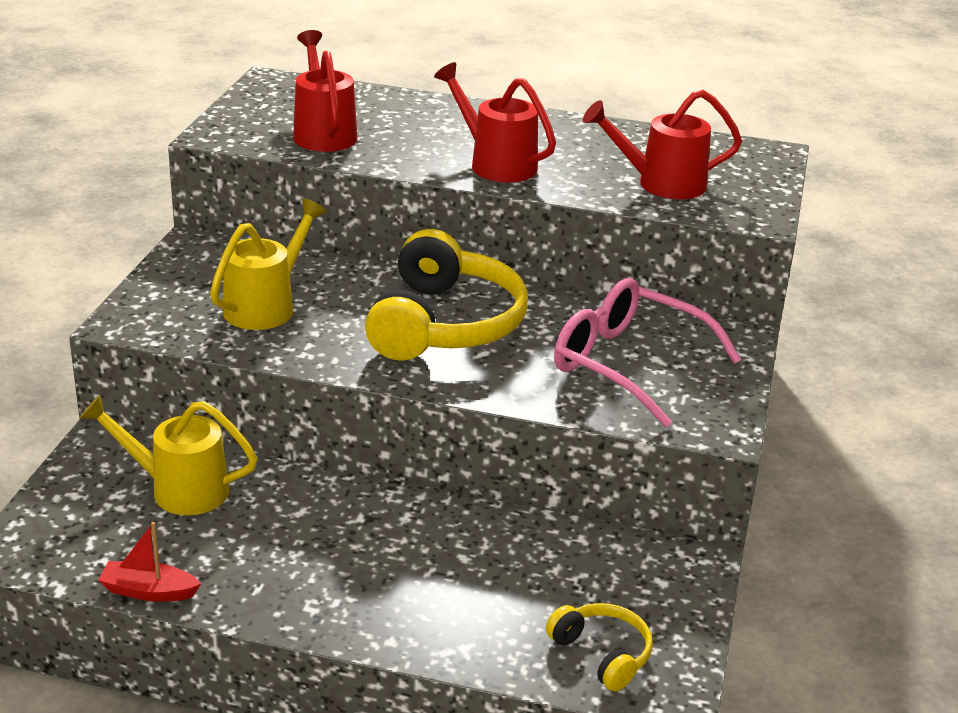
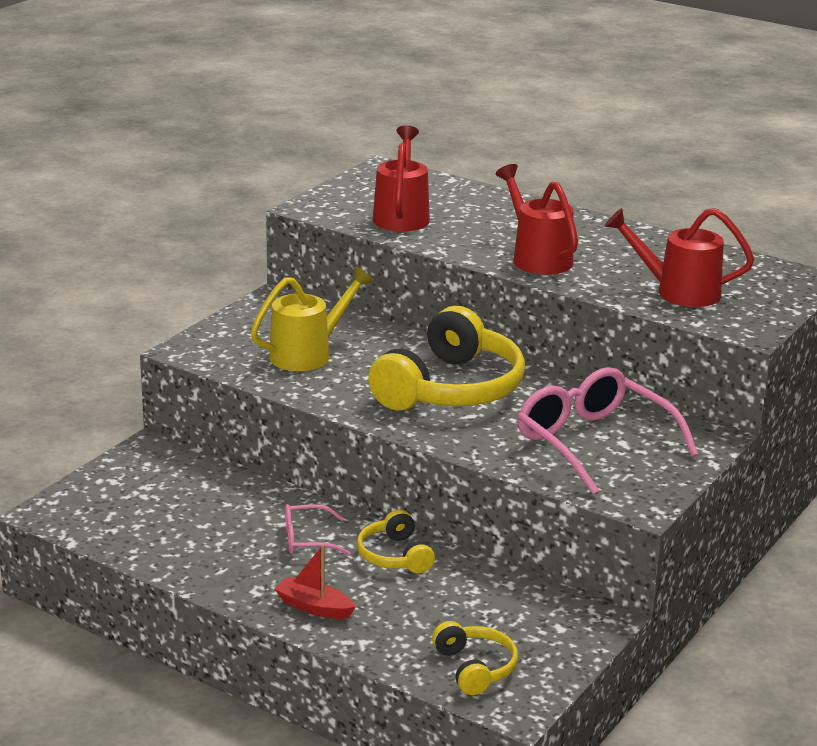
camera: 20 degrees right, 5 degrees down
(149, 591) = (137, 557): red boat -> red boat (314, 607)
(178, 489) = (195, 490): yellow watering can -> none
(336, 528) = (307, 540): none -> pink glasses
(443, 529) = (394, 556): none -> yellow headphones

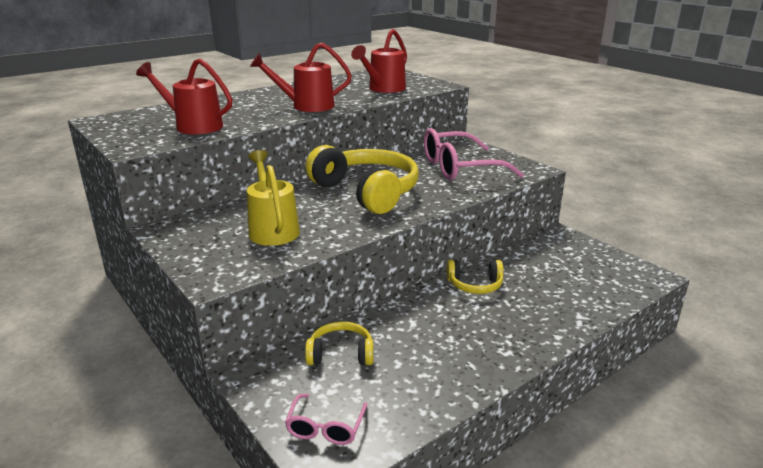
camera: 70 degrees left, 0 degrees up
(307, 540) = (441, 316): pink glasses -> pink glasses (325, 428)
(314, 607) = (534, 328): red boat -> none
(475, 668) = (611, 281): yellow headphones -> yellow headphones (341, 354)

